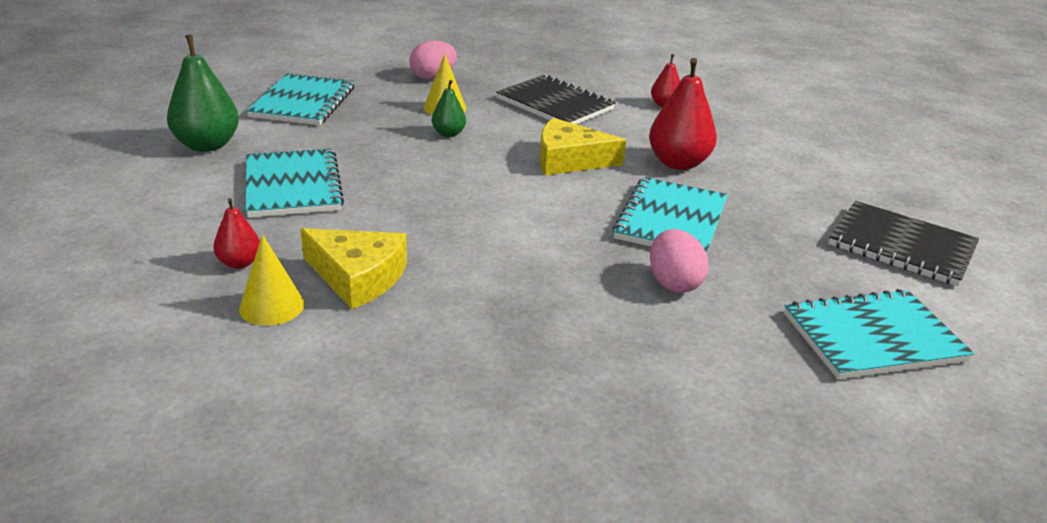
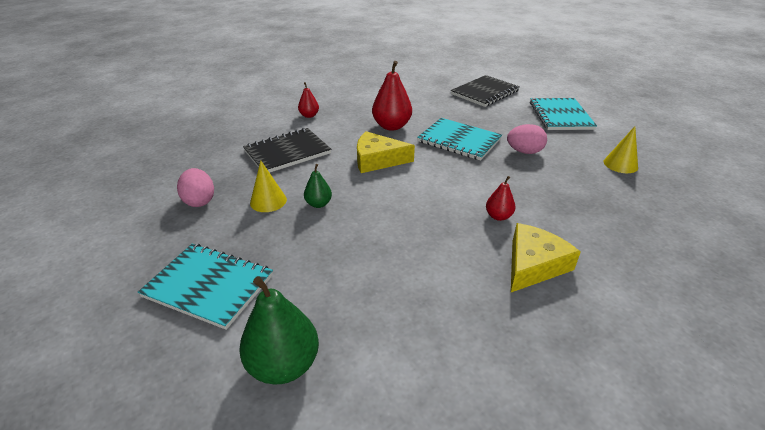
camera: 75 degrees left, 5 degrees up
(239, 263) = (521, 331): red pear -> red pear (498, 216)
(272, 306) = (579, 311): yellow cone -> yellow cone (620, 164)
(292, 186) = (391, 297): turquoise notebook -> none
(569, 160) = (377, 160): yellow cheese -> yellow cheese turned 75 degrees clockwise

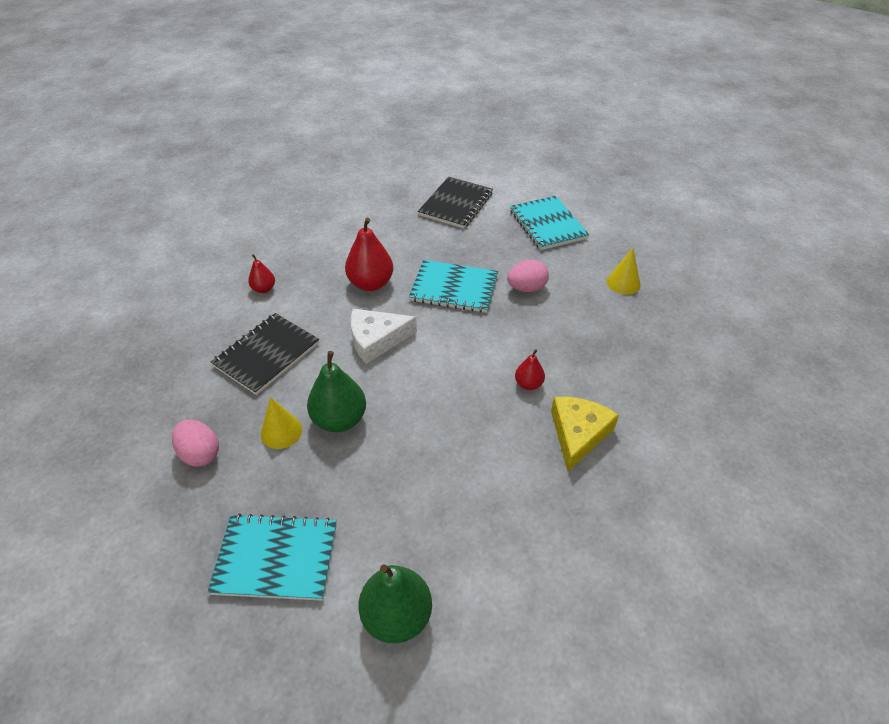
camera: 20 degrees left, 10 degrees up
(318, 204) = (339, 419): green pear -> green pear, size x1.85
(377, 160) = (376, 339): yellow cheese -> white cheese

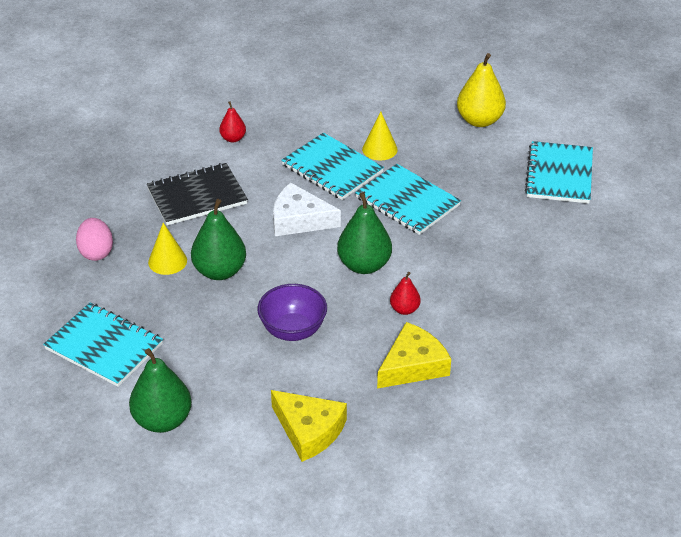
camera: 30 degrees right, 5 degrees down
(371, 283) = (332, 168): red pear -> turquoise notebook
(450, 449) = (293, 330): none -> purple bowl
(456, 204) = (479, 120): black notebook -> yellow pear
(463, 358) = (364, 265): none -> green pear
(526, 288) = (479, 228): pink egg -> none
(545, 549) = (309, 430): none -> yellow cheese
(623, 283) = (584, 259): yellow cone -> yellow cone (379, 149)

